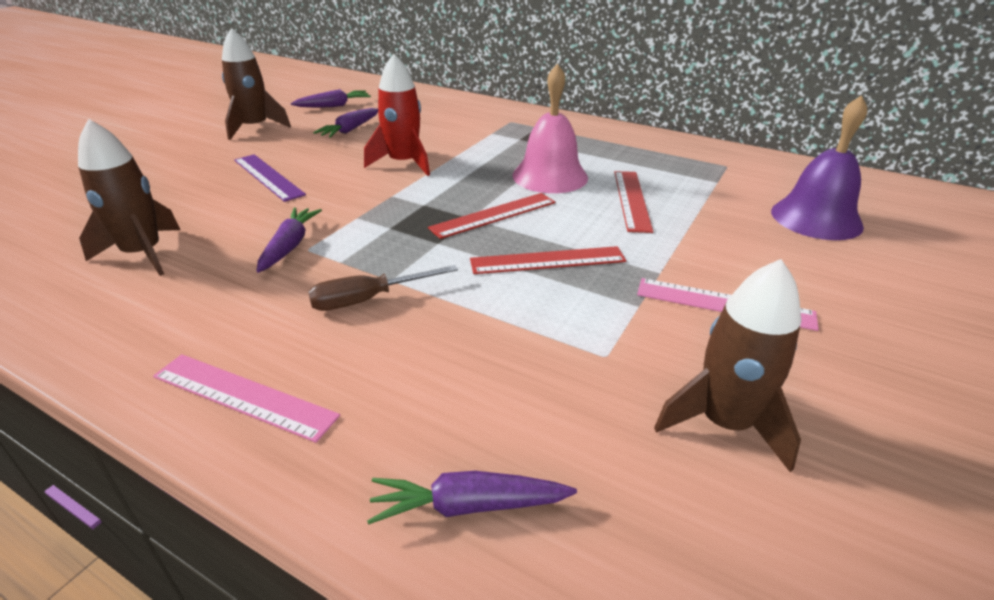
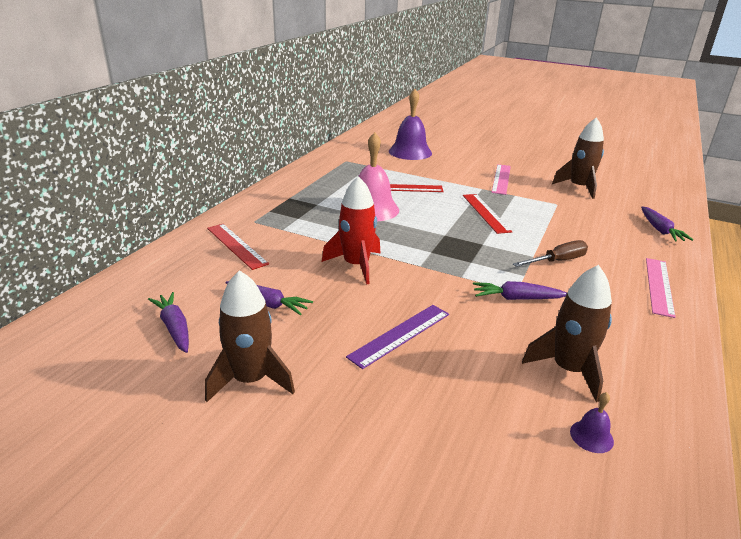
camera: 95 degrees left, 5 degrees down
(55, 246) = (591, 436): none -> purple bell
(368, 299) = (557, 261): brown screwdriver -> brown screwdriver turned 90 degrees counterclockwise
(493, 215) = (438, 227): red ruler -> red ruler (236, 245)

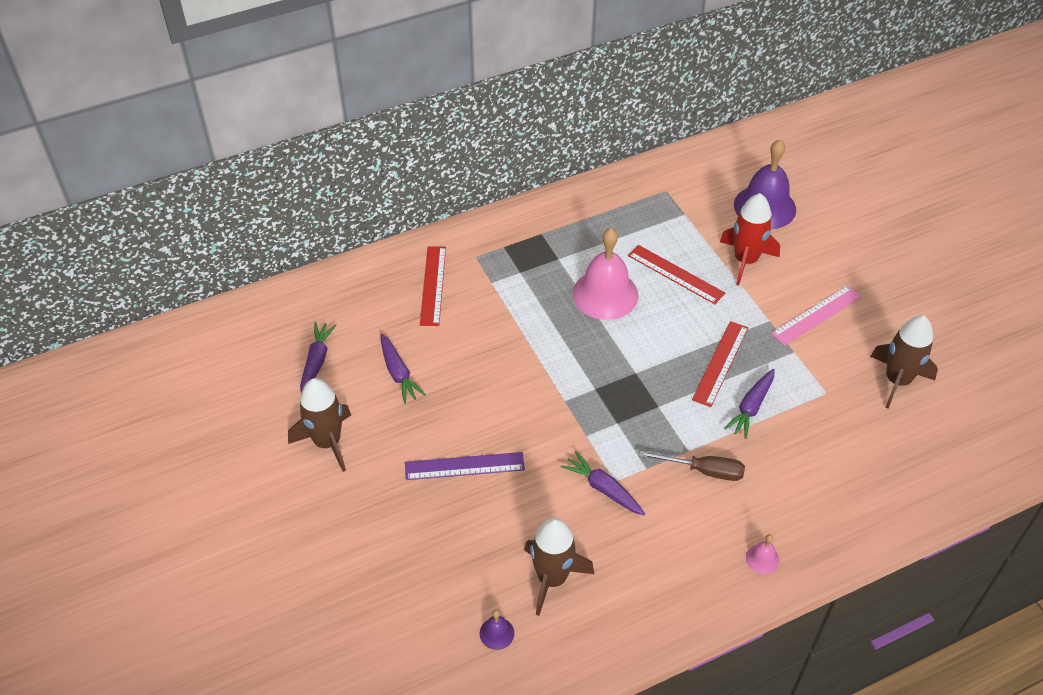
camera: 40 degrees right, 20 degrees up
(356, 265) = (509, 368): red rocket -> red rocket (745, 260)
(659, 286) = (762, 559): pink ruler -> pink bell
(660, 230) = (890, 498): purple carrot -> purple carrot (751, 407)

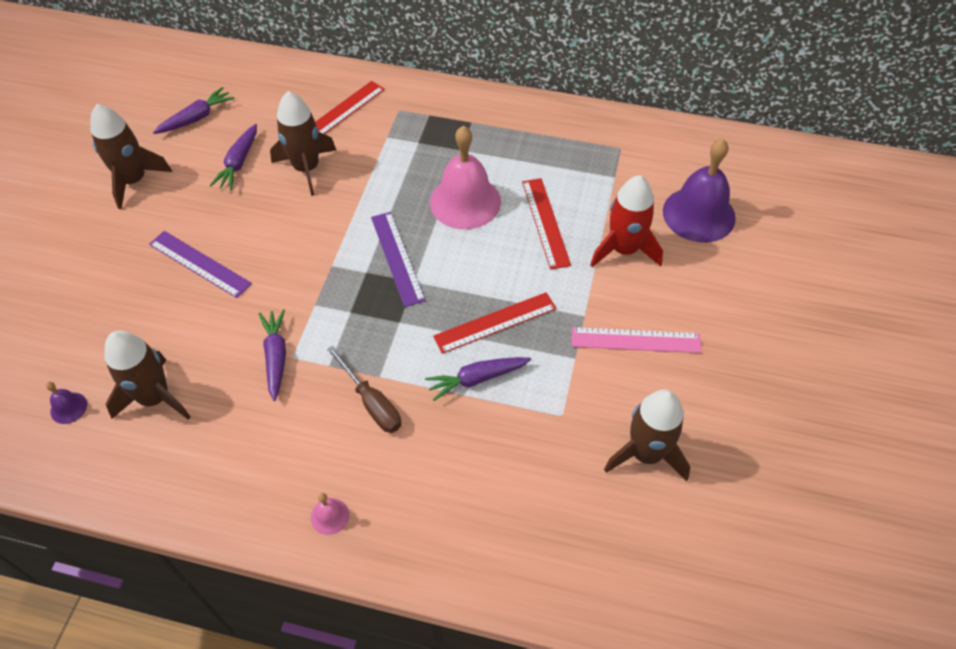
camera: 40 degrees right, 5 degrees up
(458, 344) = (306, 168): none -> brown rocket
(605, 364) = (397, 258): none -> purple ruler

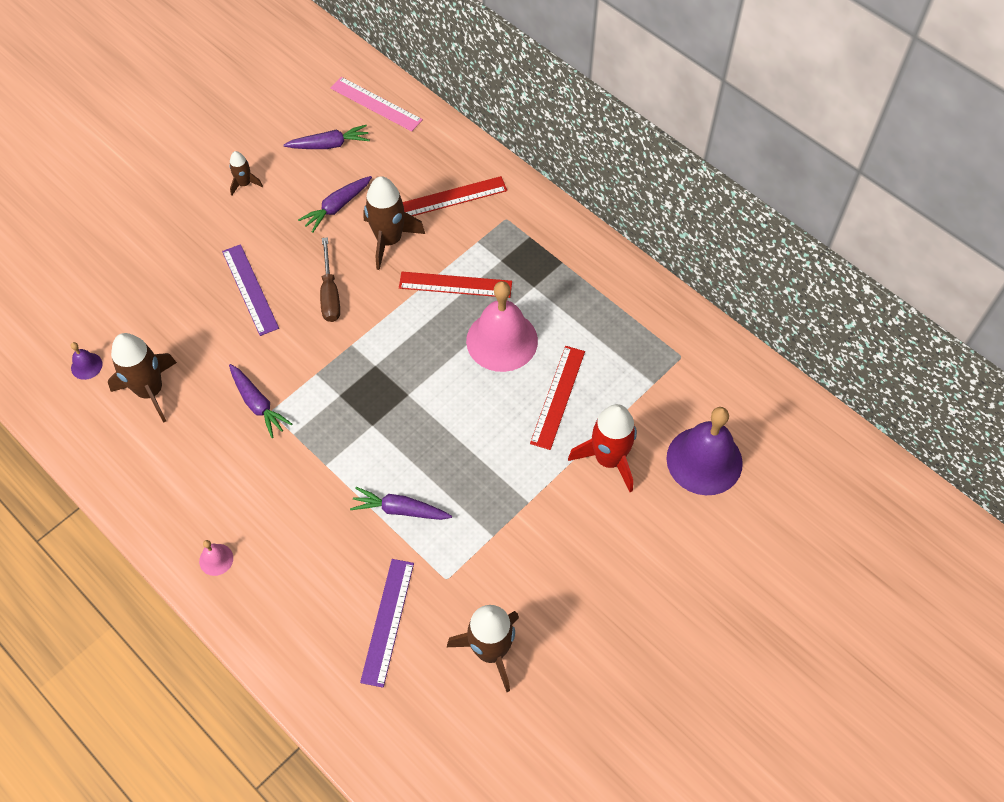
camera: 30 degrees right, 5 degrees up
(134, 181) = (244, 184): brown rocket -> brown rocket, size x0.52
(276, 357) = (258, 404): purple carrot -> purple carrot turned 120 degrees clockwise
(372, 403) = (305, 484): brown screwdriver -> brown screwdriver (330, 294)
(397, 258) = (408, 365): purple ruler -> purple ruler (387, 621)
(495, 322) = (449, 468): red ruler -> red ruler (455, 285)
(635, 340) = (556, 548): pink ruler -> pink ruler (376, 104)

